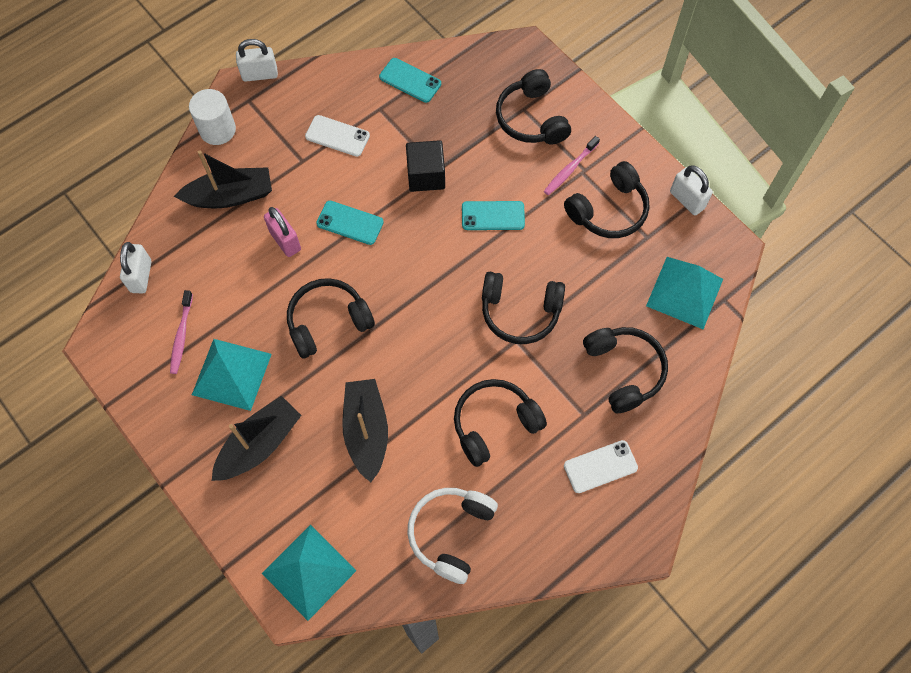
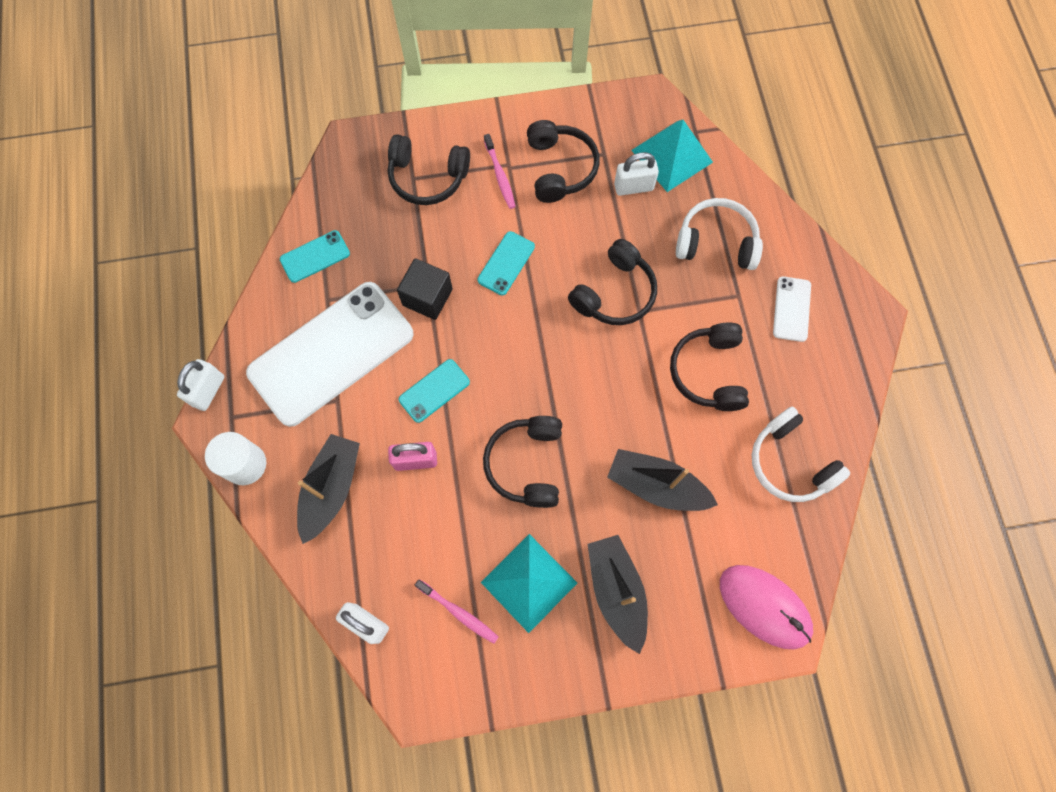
camera: 60 degrees left, 5 degrees up
(309, 571) = (764, 606): turquoise pyramid -> pink mouse
(337, 136) = (331, 353): white phone -> white phone, size x2.34
(624, 370) = (716, 242): black headphones -> white headphones
(687, 200) = (588, 104): white padlock -> white padlock (633, 187)

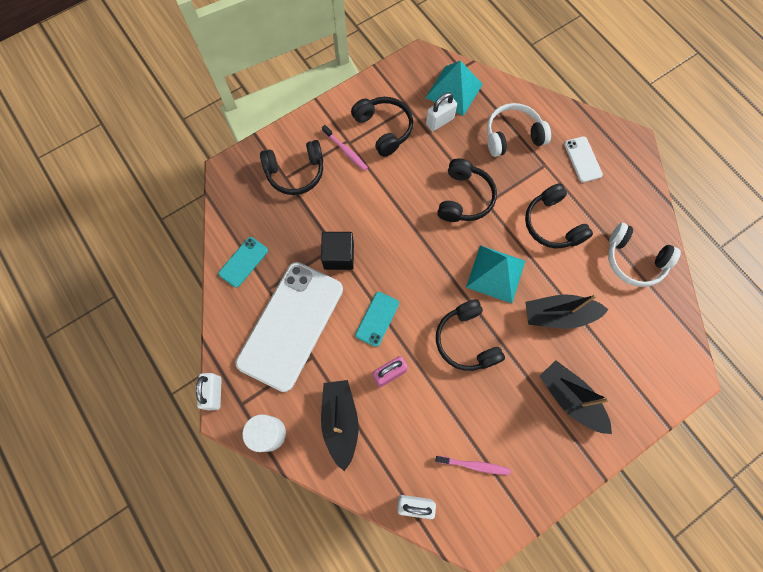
camera: 25 degrees left, 0 degrees up
(506, 263) = (381, 209): turquoise phone -> none
(529, 582) = (510, 421): turquoise pyramid -> turquoise pyramid (495, 273)
(764, 606) = (668, 362): pink mouse -> none

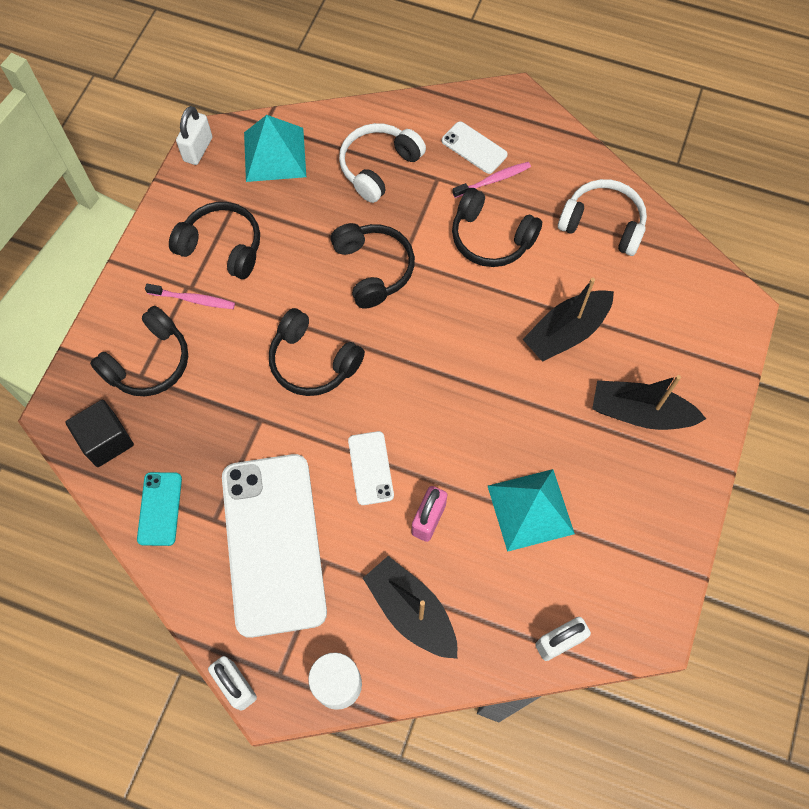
camera: 35 degrees left, 5 degrees down
(339, 256) = (273, 426): black cube -> black cube (106, 440)
(377, 319) = (370, 468): turquoise phone -> white phone
(439, 121) = (283, 199): white padlock -> white padlock (198, 149)
(466, 340) = (487, 425): black headphones -> black headphones (313, 362)
(474, 465) = (591, 554): pink toothbrush -> pink toothbrush (493, 180)
(495, 273) = (468, 331): turquoise pyramid -> turquoise pyramid (530, 509)
(634, 260) = (603, 224): white headphones -> white headphones turned 150 degrees counterclockwise

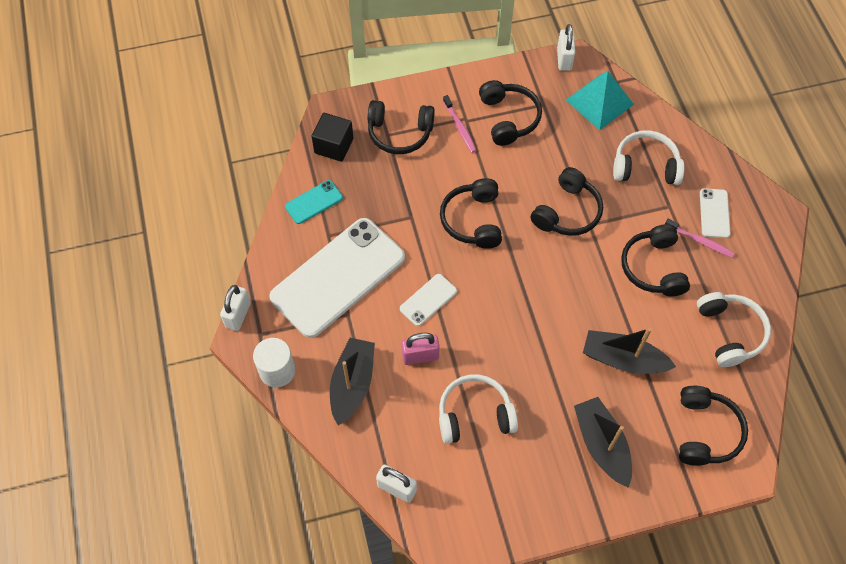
camera: 55 degrees right, 5 degrees down
(198, 149) = (564, 59): white padlock -> white padlock turned 75 degrees counterclockwise
(530, 509) = (474, 415): turquoise pyramid -> white headphones
(685, 315) = (705, 431): none -> black headphones

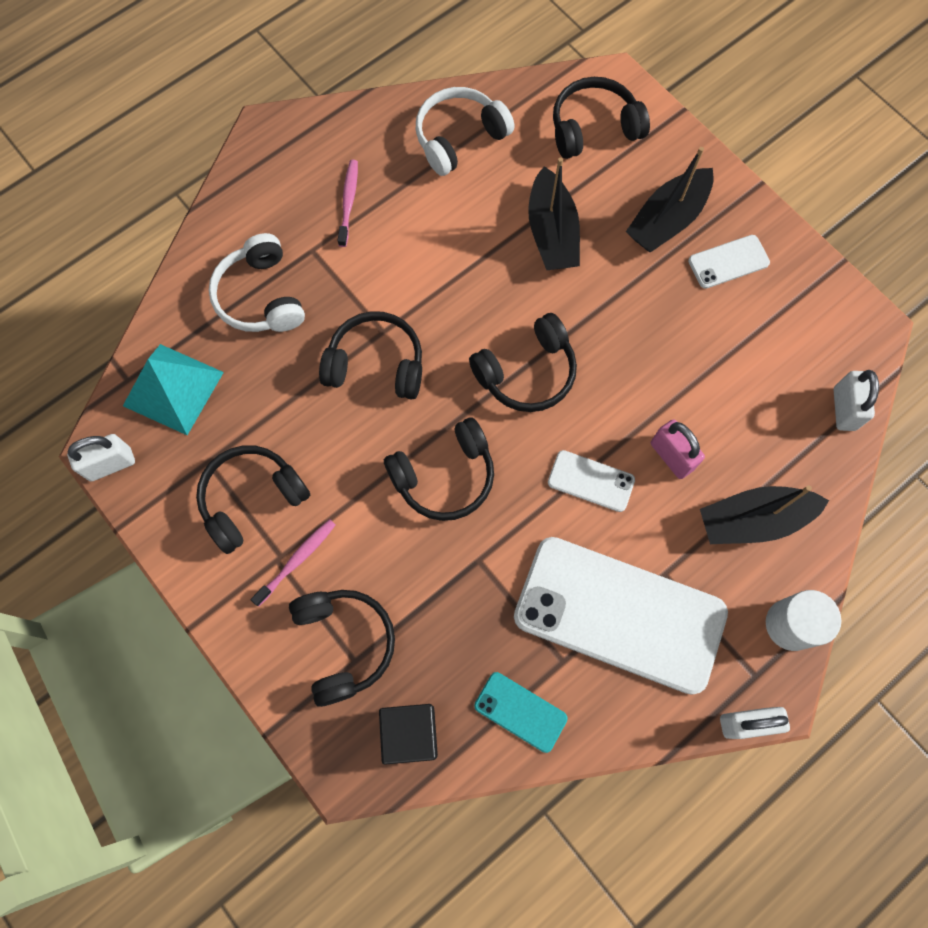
camera: 115 degrees left, 10 degrees up
(474, 415) = (709, 362): white headphones -> none
(653, 267) = (411, 240): black headphones -> black headphones (527, 372)
(714, 213) = (300, 198): white phone -> white phone (728, 262)

